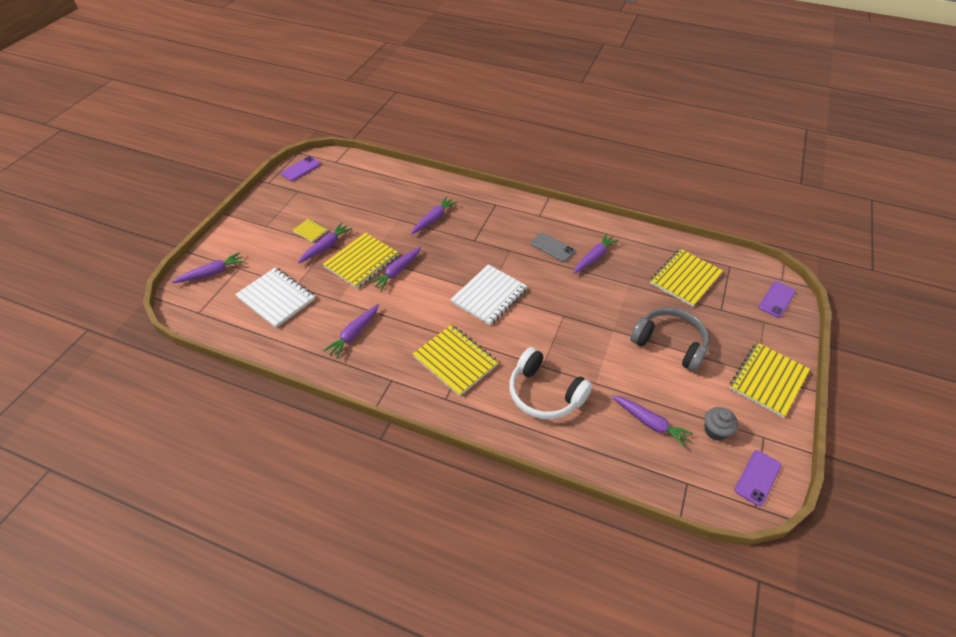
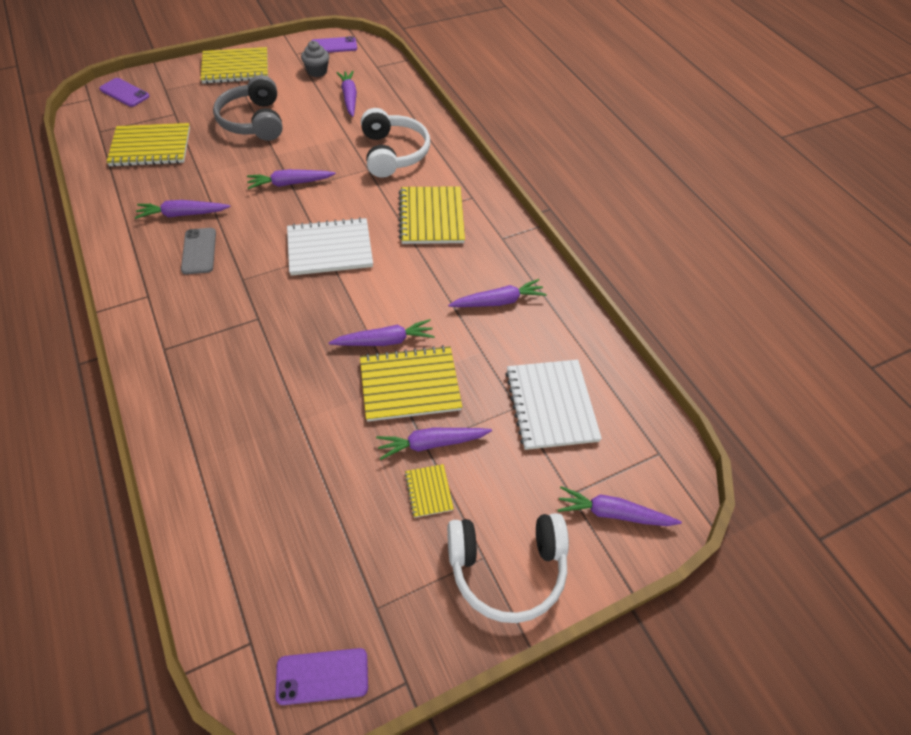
camera: 140 degrees left, 5 degrees up
(252, 228) = (507, 569): none -> white headphones
(433, 219) = (260, 384): purple carrot -> purple carrot (290, 183)
(776, 299) = (124, 93): purple phone -> purple phone turned 45 degrees clockwise

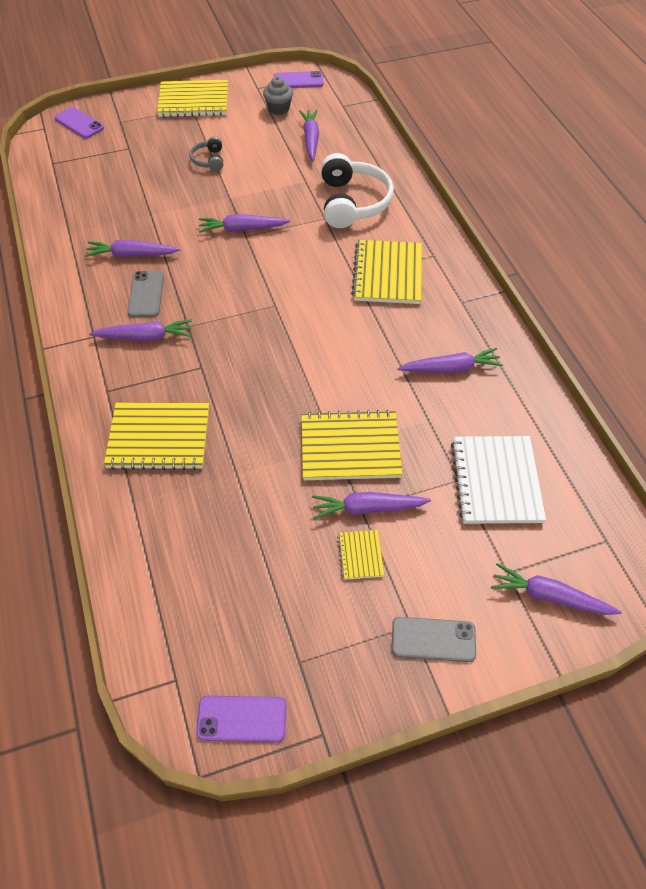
camera: 10 degrees right, 0 degrees up
(151, 147) = (103, 182): yellow notebook -> yellow notebook (159, 437)
(253, 121) = (208, 160): grey headphones -> grey headphones, size x0.50
(330, 249) = (278, 300): white notebook -> none
(385, 341) = (328, 400): purple carrot -> purple carrot (145, 337)
(507, 569) = (433, 639): white headphones -> grey phone

